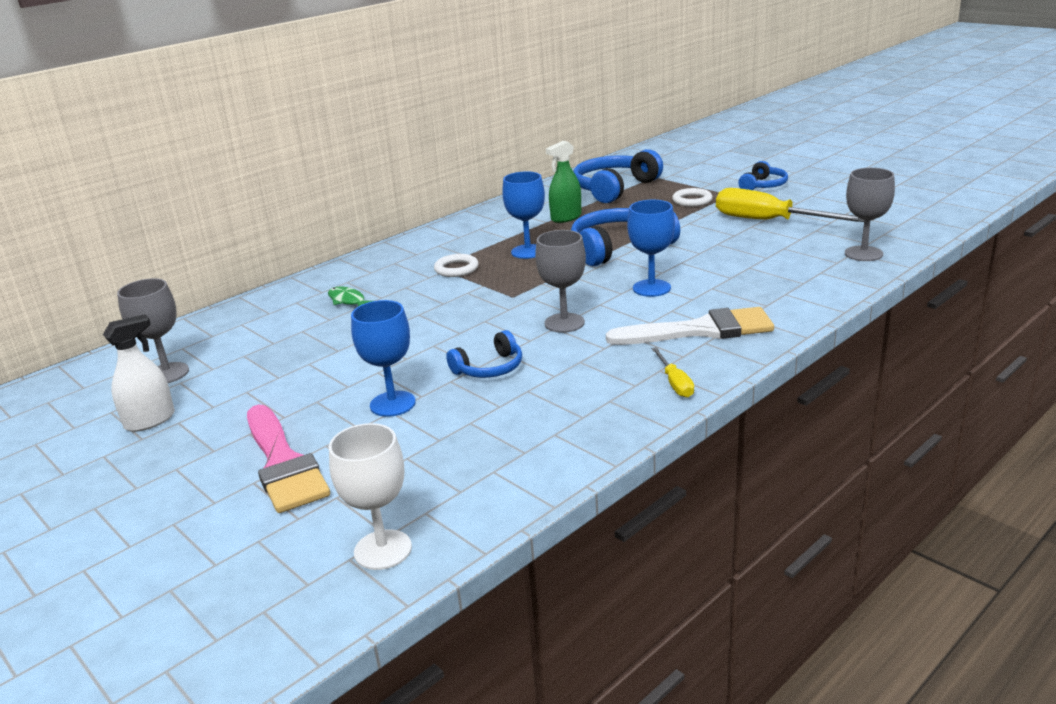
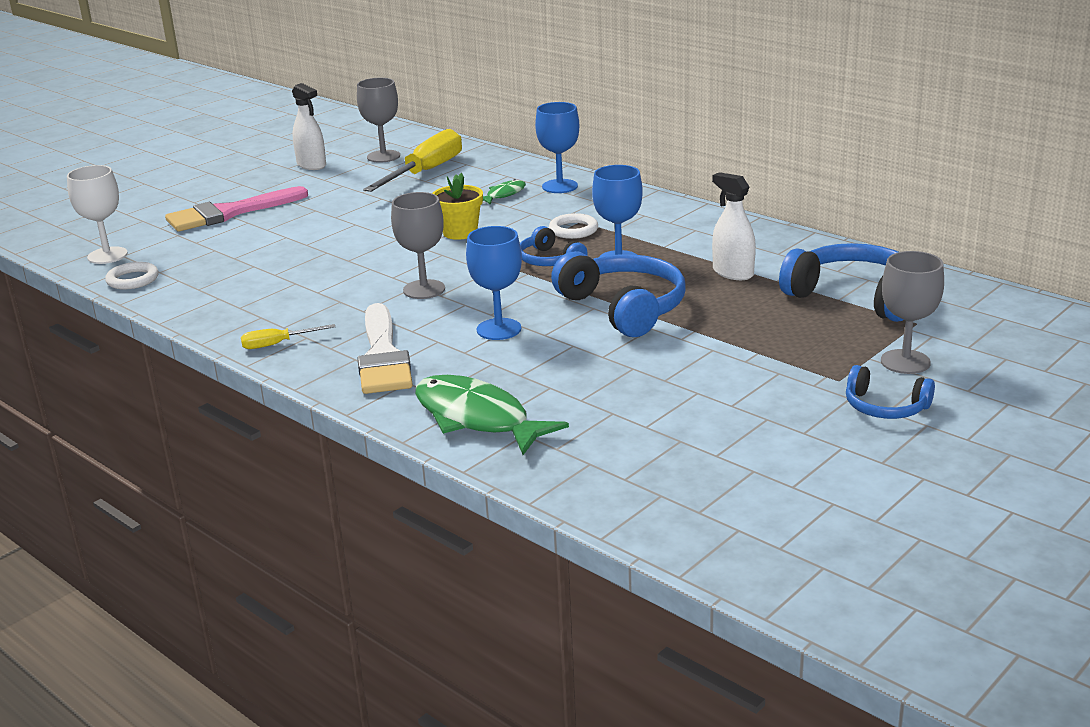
camera: 85 degrees right, 0 degrees up
(392, 404) = (297, 235): blue goblet -> blue goblet (560, 186)
(435, 315) = (460, 232): none -> yellow flower pot
(489, 368) = (342, 265): blue headphones -> blue headphones (549, 260)
(566, 217) = (732, 273): green spray bottle -> white spray bottle
(692, 200) = (805, 351): white ring -> white ring (133, 280)
(769, 221) = (718, 406): yellow screwdriver -> yellow screwdriver (425, 172)
(802, 288) = (477, 418): none -> green fish
(863, 254) = (582, 470): grey goblet -> grey goblet (905, 362)

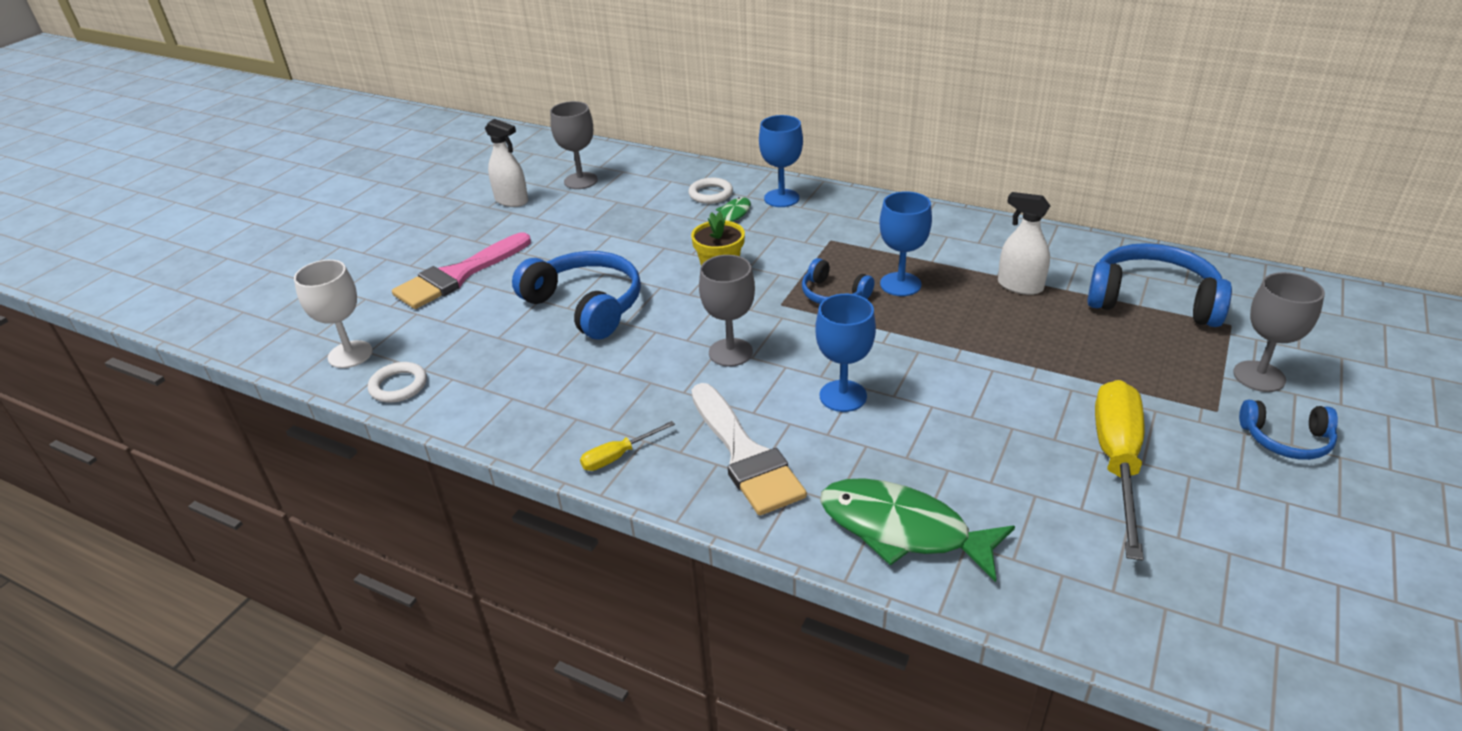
camera: 15 degrees left, 10 degrees up
(425, 172) = (636, 196): yellow screwdriver -> yellow screwdriver (1117, 462)
(573, 230) = (831, 252): white ring -> white ring (710, 194)
(624, 308) = (948, 347): blue headphones -> blue headphones (586, 305)

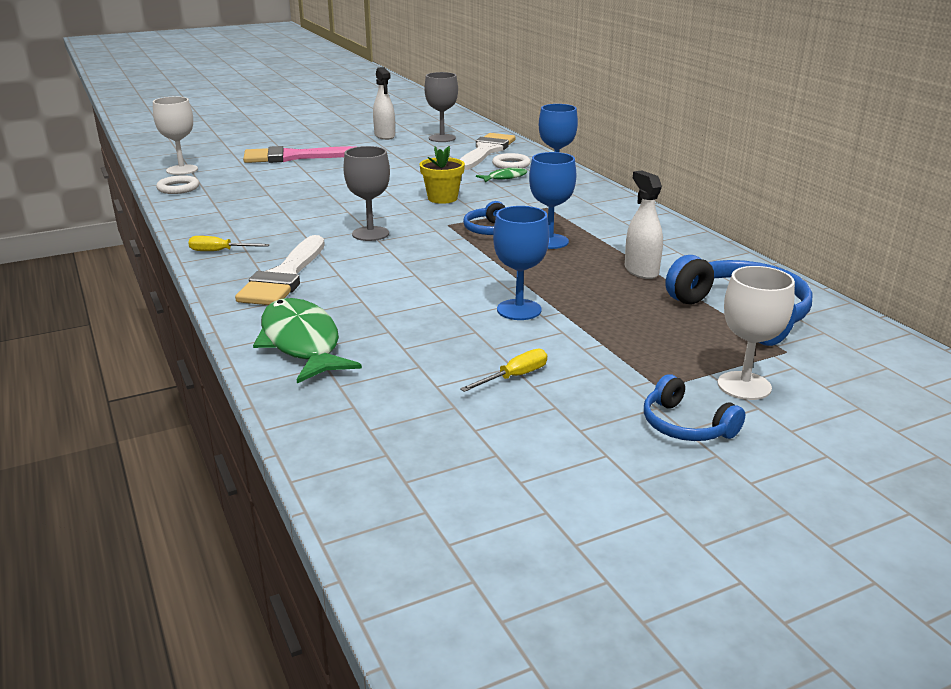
camera: 35 degrees right, 10 degrees down
(586, 305) = (333, 189): blue headphones -> none
(656, 184) = (486, 151): none -> white brush
(843, 396) = (396, 275): blue goblet -> blue goblet (519, 310)
(1117, 462) = (514, 377): yellow screwdriver -> yellow screwdriver, size x0.46
(1259, 376) = (744, 386): grey goblet -> white goblet

